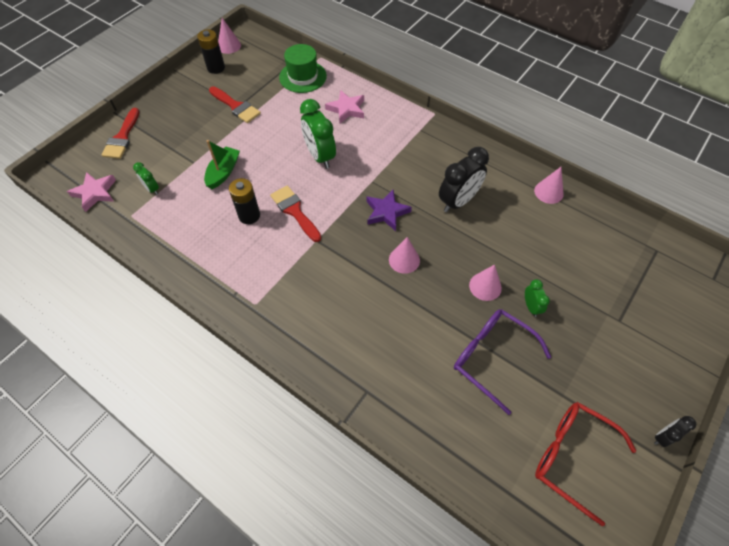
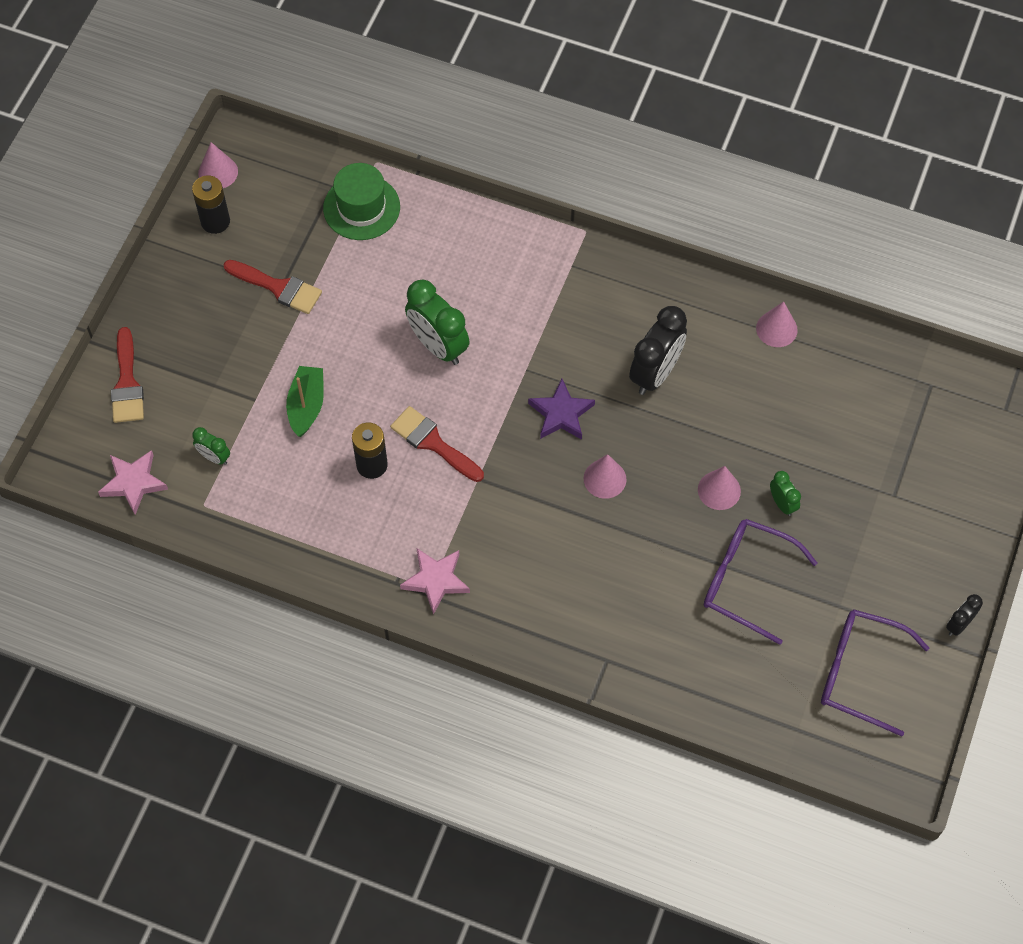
camera: 15 degrees left, 5 degrees up
(346, 109) = (450, 254): pink star -> pink star (436, 580)
(571, 456) = (859, 673): red glasses -> purple glasses

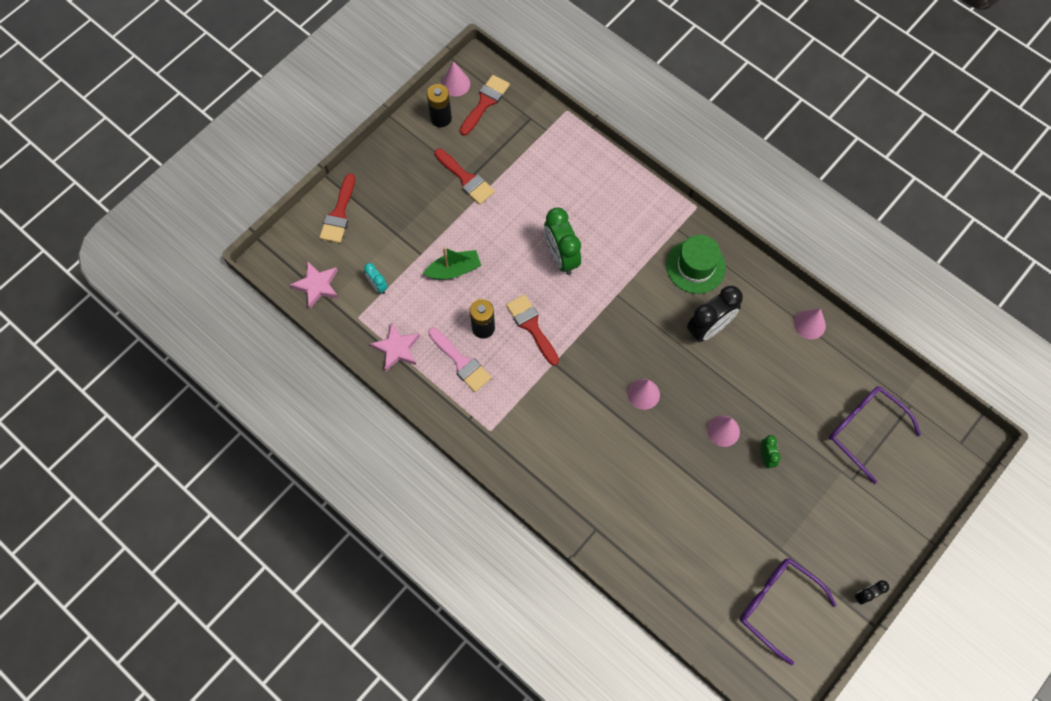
camera: 20 degrees right, 5 degrees up
(214, 457) = (378, 286): green clock -> turquoise clock
(266, 184) = (485, 102): none -> red brush
(306, 405) = (454, 270): green boat -> green boat turned 45 degrees clockwise
(360, 516) = (461, 362): none -> pink brush
(361, 207) = (544, 140): green hat -> green hat (695, 266)
(436, 580) = (496, 427): pink star -> pink star (397, 349)
(561, 414) = (630, 335): purple star -> none
(746, 581) = (718, 505): purple glasses -> purple glasses (864, 430)

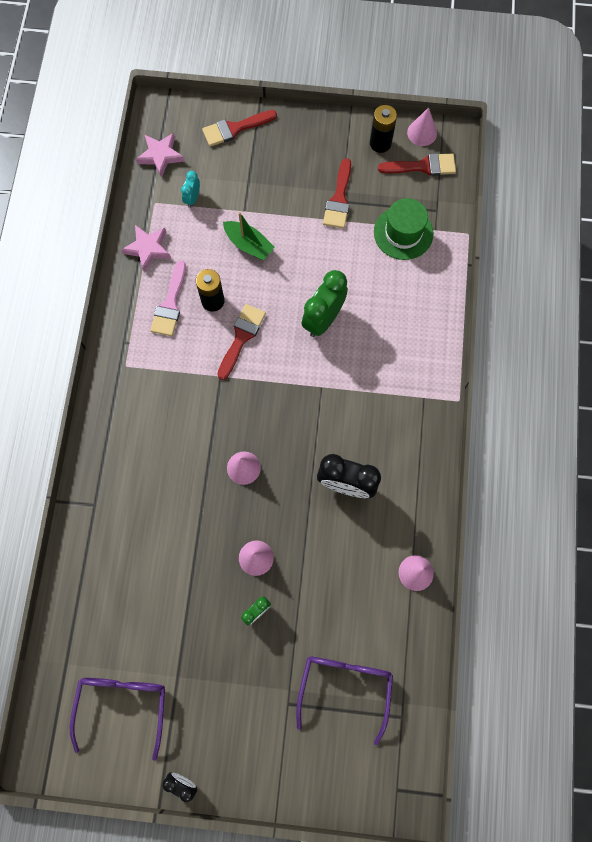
camera: 55 degrees right, 5 degrees up
(695, 266) = (398, 436): green hat -> green hat (403, 233)

